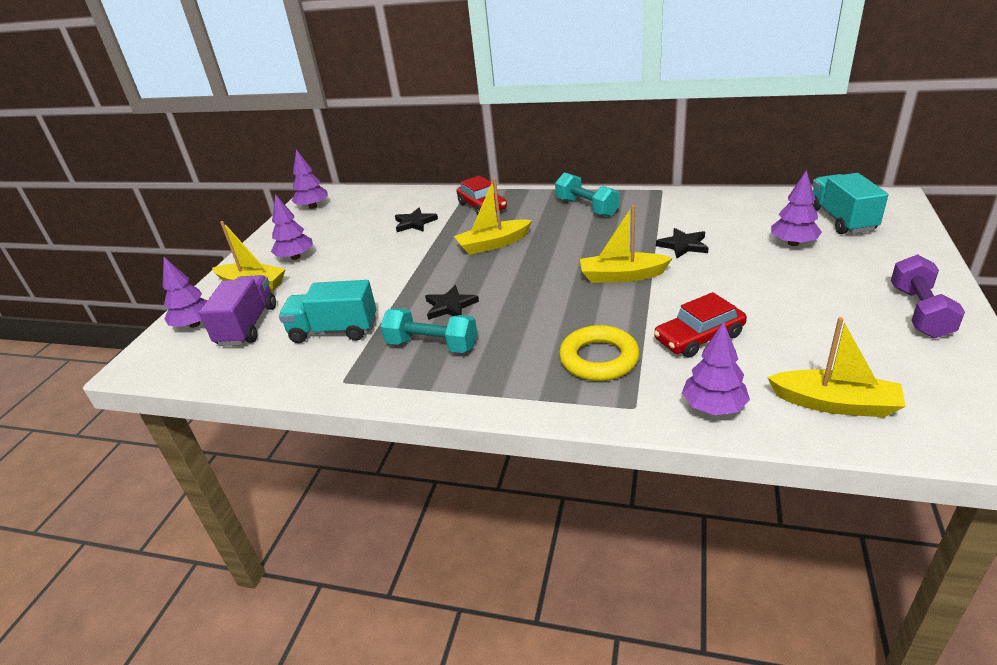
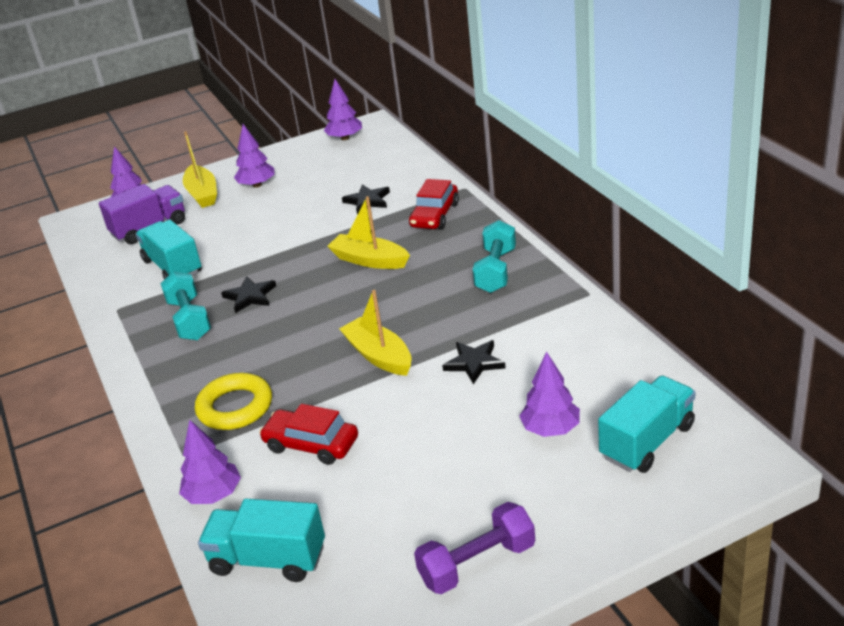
camera: 50 degrees right, 0 degrees up
(834, 403) = (268, 559): yellow boat -> turquoise truck

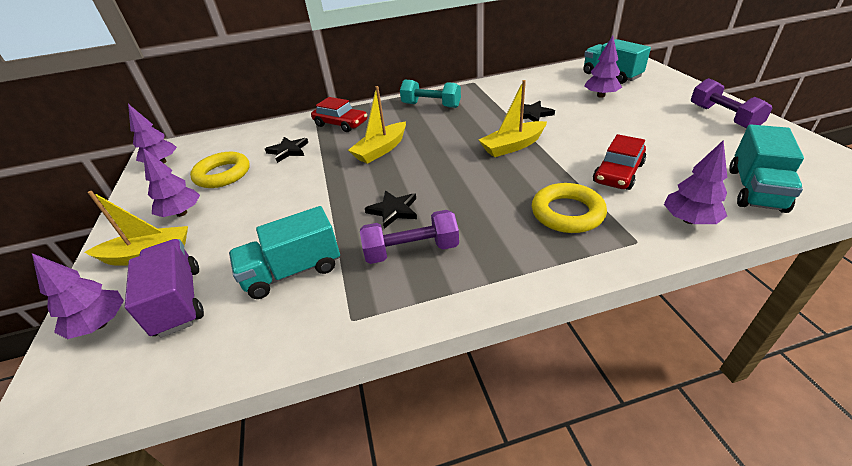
camera: 80 degrees left, 5 degrees up
(189, 320) = (411, 250): turquoise dumbbell -> purple dumbbell
(320, 180) = (223, 174): none -> yellow ring

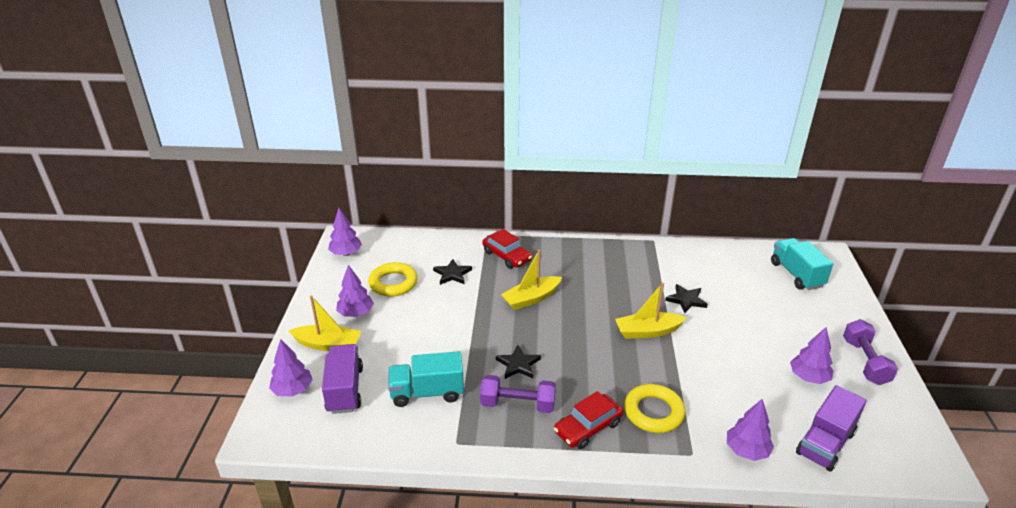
camera: 15 degrees right, 5 degrees down
(431, 105) = (597, 259): turquoise dumbbell -> none
(600, 96) = (767, 298): purple tree -> purple tree (808, 377)
(618, 173) = (721, 389): red car -> red car (588, 427)
(755, 189) = (825, 443): turquoise truck -> purple truck

